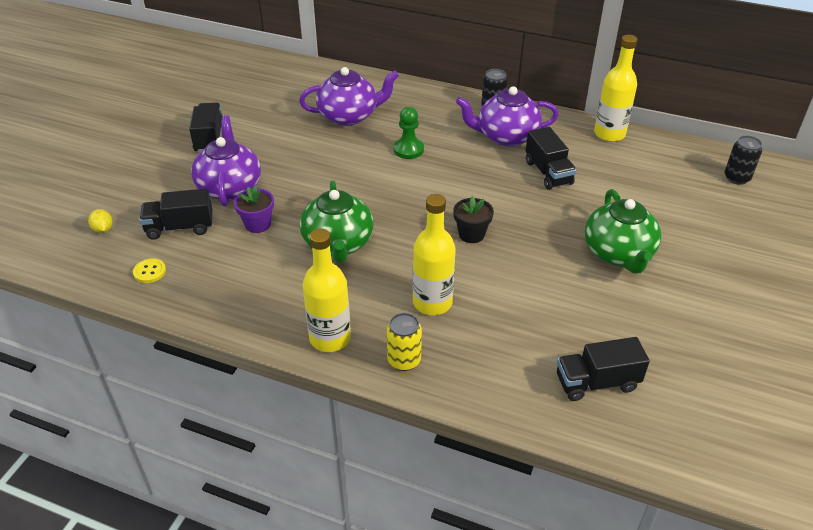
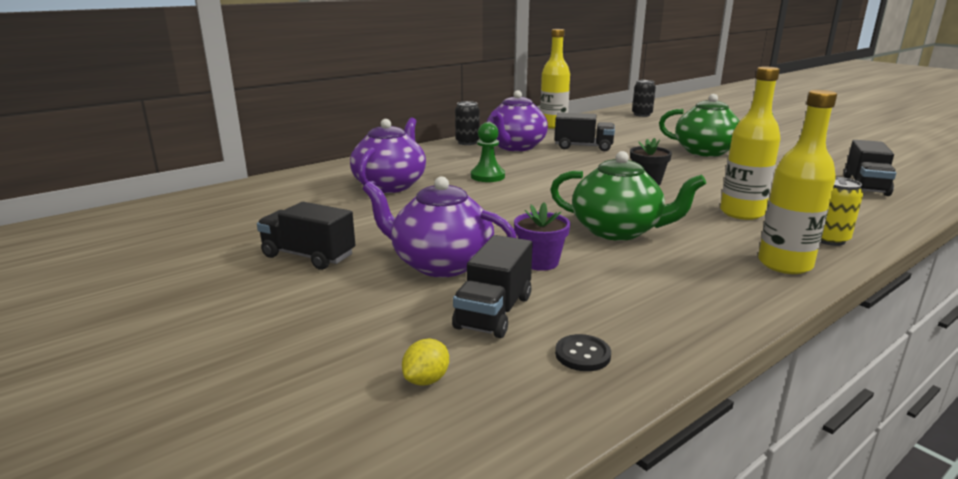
camera: 60 degrees left, 20 degrees down
(103, 229) = (426, 380): yellow lemon -> yellow lemon turned 60 degrees counterclockwise
(149, 272) = (582, 355): yellow button -> black button

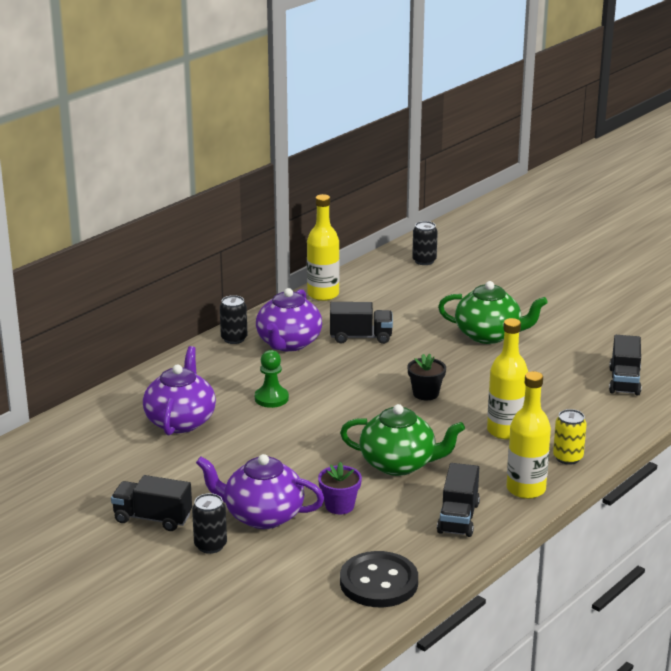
camera: 10 degrees left, 5 degrees up
(361, 288) = (210, 545): none -> black can
(426, 380) = (284, 610): yellow lemon -> none
(494, 312) = (314, 556): black truck -> black truck (458, 518)
(582, 355) = (378, 582): black button -> black button, size x2.21

